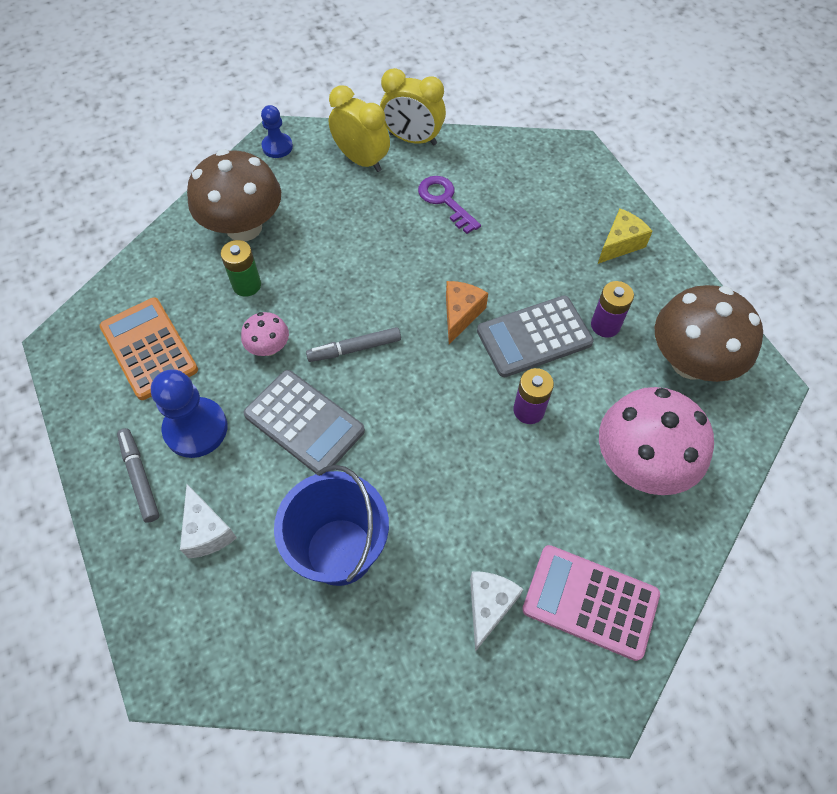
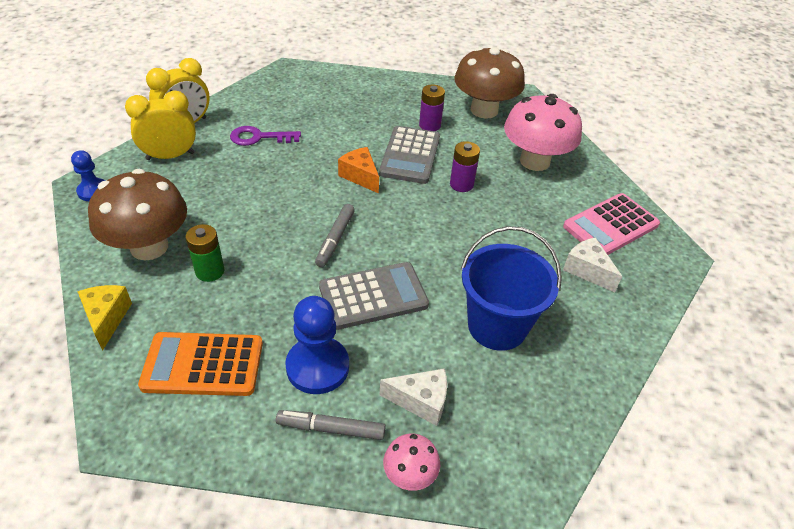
camera: 60 degrees left, 15 degrees down
(269, 347) = (285, 285): pink mushroom -> pink mushroom (410, 474)
(620, 244) = (378, 91): yellow cheese -> yellow cheese (107, 318)

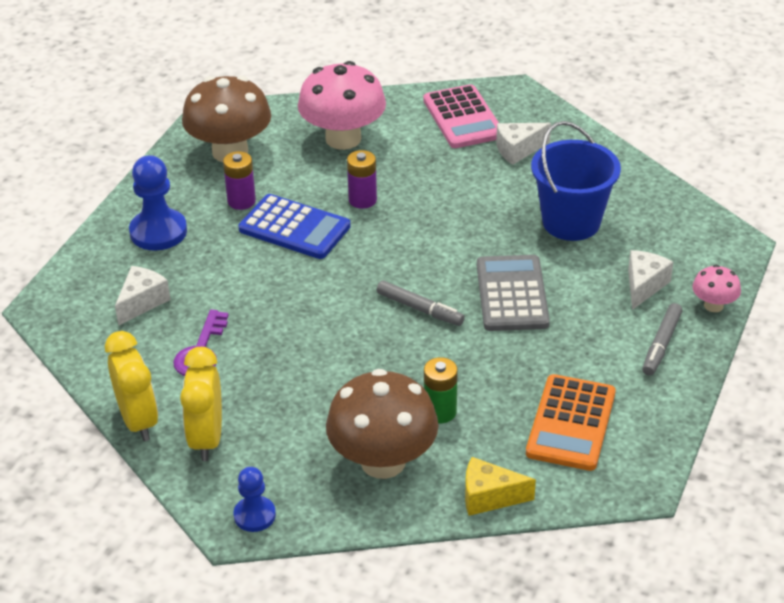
camera: 70 degrees left, 5 degrees down
(303, 104) = (142, 302): none -> white cheese
(317, 367) = (591, 344): blue pawn -> blue pawn (158, 232)
(360, 176) = (318, 274): orange cheese -> none
(410, 155) = (294, 228): grey calculator -> blue calculator

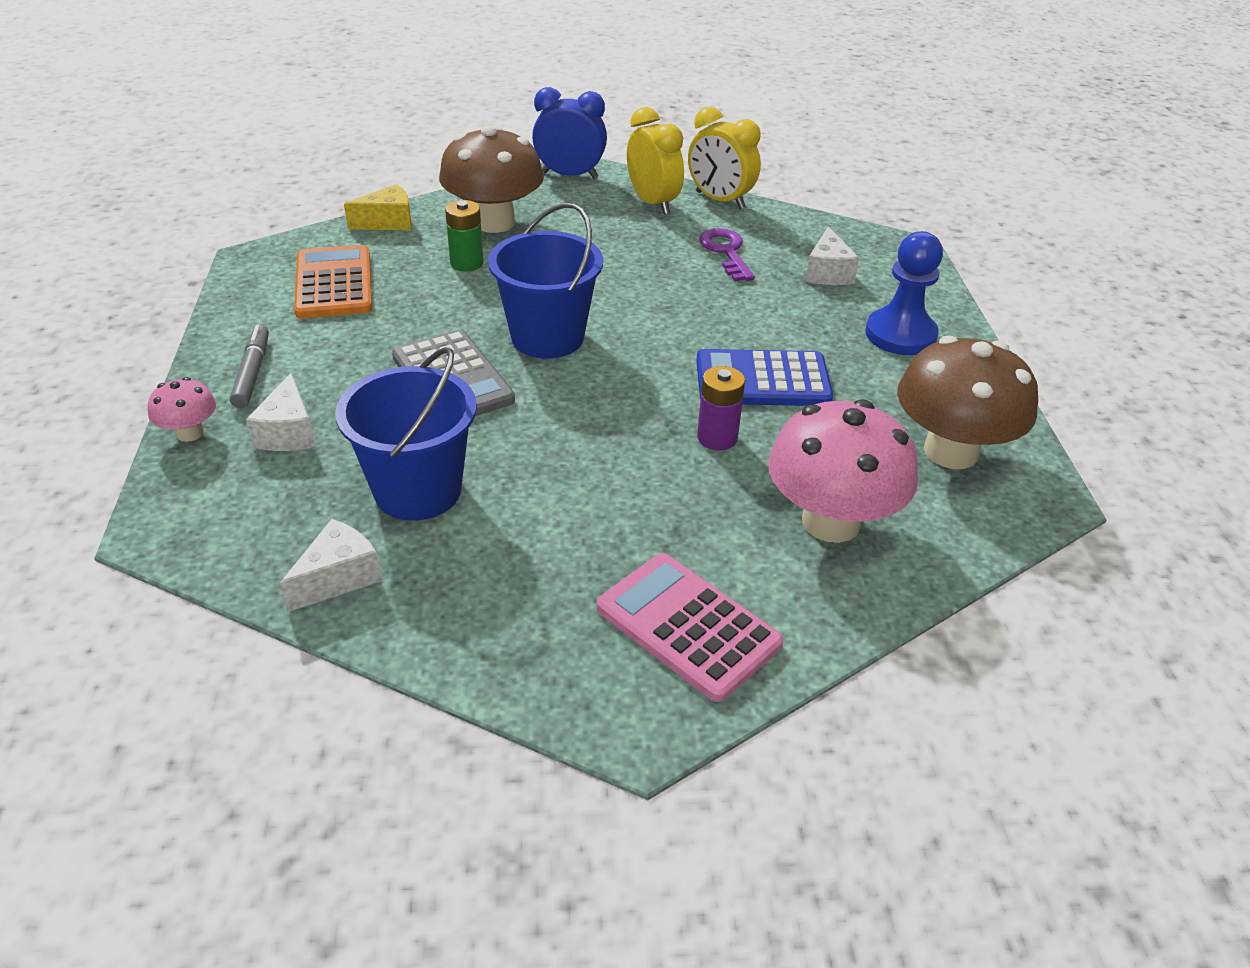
camera: 150 degrees right, 0 degrees up
(241, 201) = (857, 393): purple battery -> none
(254, 515) = (570, 175): blue pawn -> blue clock
(420, 309) = (547, 337): grey marker -> blue bucket
(518, 150) = (558, 590): white cheese -> white cheese (338, 578)

